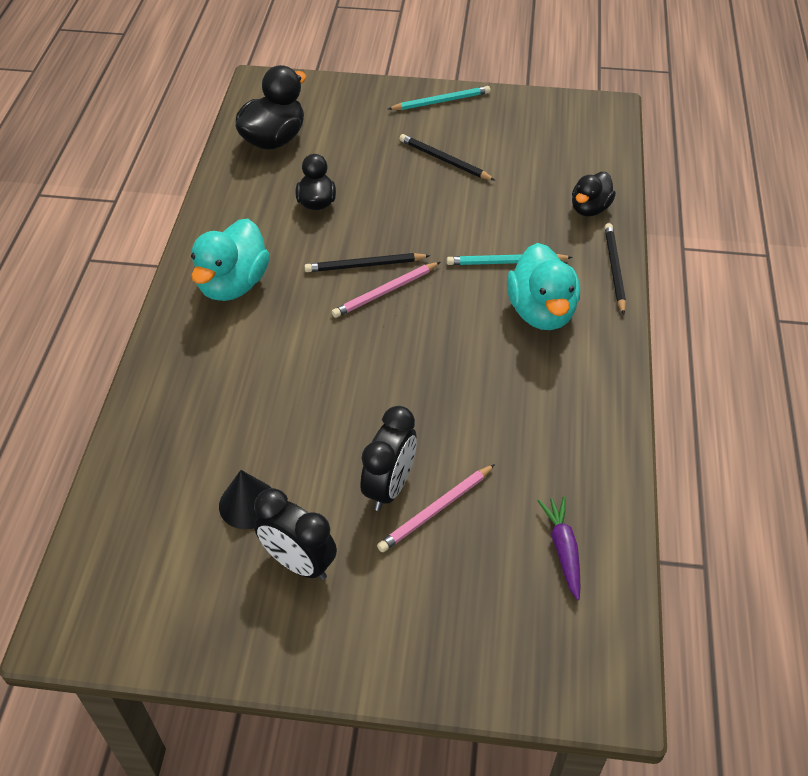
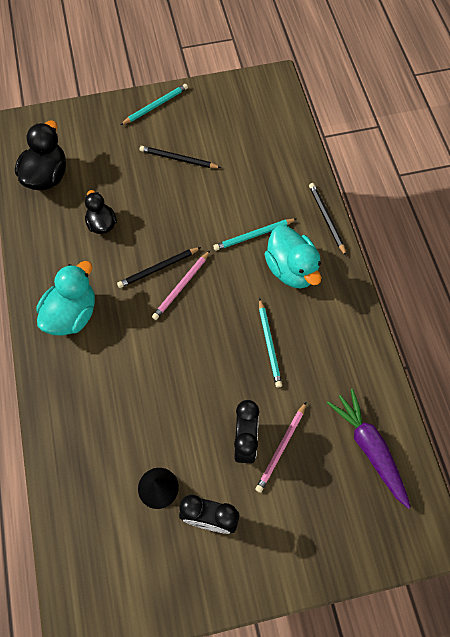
camera: 20 degrees left, 15 degrees up
(233, 284) = (72, 314): turquoise duck -> turquoise duck turned 150 degrees counterclockwise
(473, 386) = (269, 344): none -> turquoise pencil
(563, 549) = (369, 448): purple carrot -> purple carrot, size x1.66
(589, 208) = (293, 172): black duck -> none

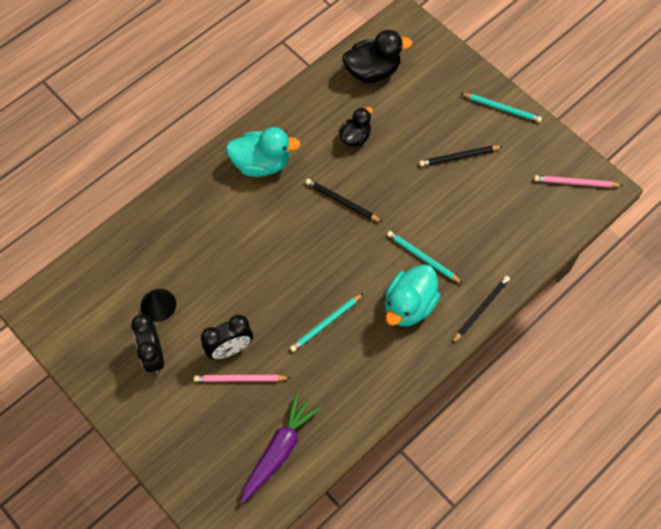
camera: 60 degrees right, 0 degrees up
(178, 159) = (459, 157): black pencil -> black pencil turned 90 degrees counterclockwise
(181, 287) = (336, 228): pink pencil -> pink pencil (575, 183)

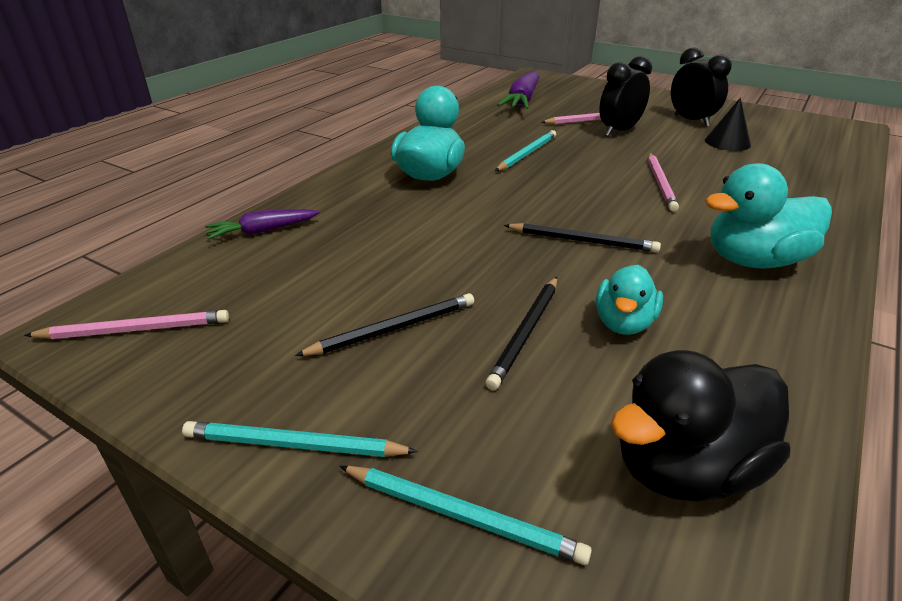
camera: 165 degrees right, 30 degrees down
(255, 253) = (660, 183): none -> pink pencil
(355, 137) = (623, 323): black duck -> turquoise duck
(422, 258) = (426, 209): turquoise pencil -> turquoise pencil (462, 515)
(481, 309) = (331, 183): black pencil -> black pencil (526, 333)
(524, 255) = (262, 231): none -> purple carrot

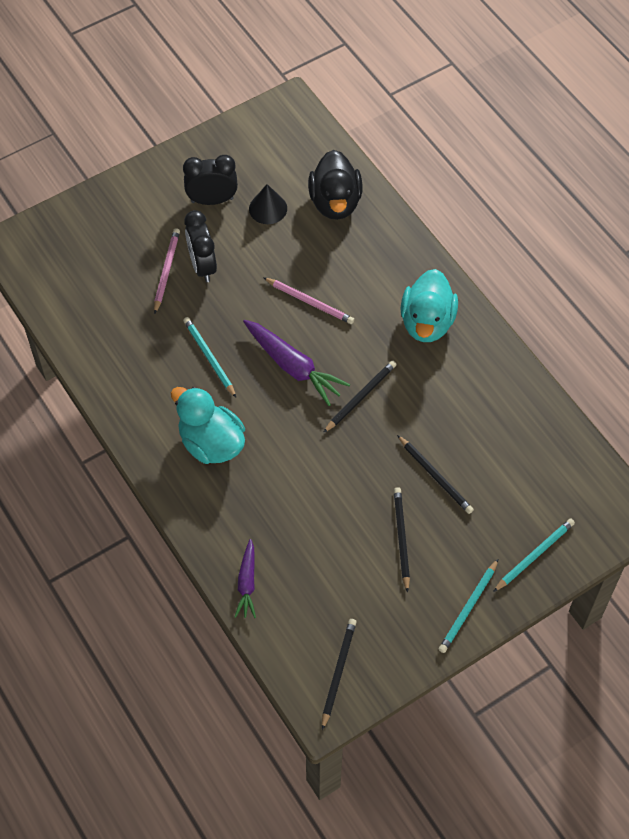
camera: 65 degrees left, 25 degrees up
(136, 329) = (338, 672): pink pencil -> black pencil
(522, 100) = (82, 296): purple carrot -> purple carrot (293, 367)
(623, 323) = (449, 426): turquoise duck -> none
(685, 468) = (548, 462): black duck -> black duck (335, 202)

